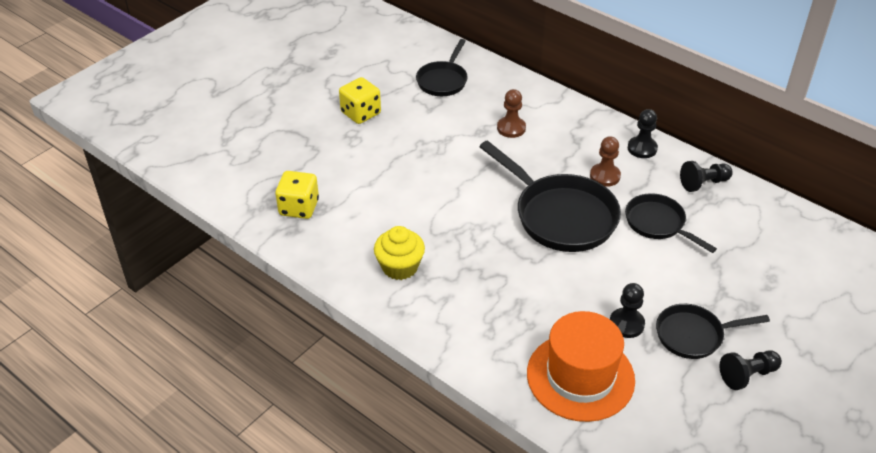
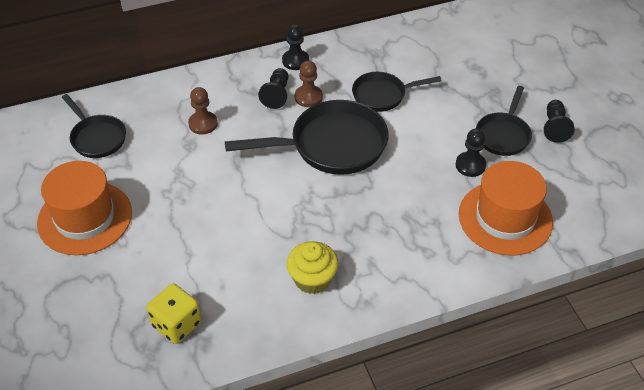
camera: 60 degrees left, 5 degrees up
(361, 113) = (85, 218): yellow dice -> orange hat
(703, 183) = (360, 49): black pawn -> black pawn (276, 95)

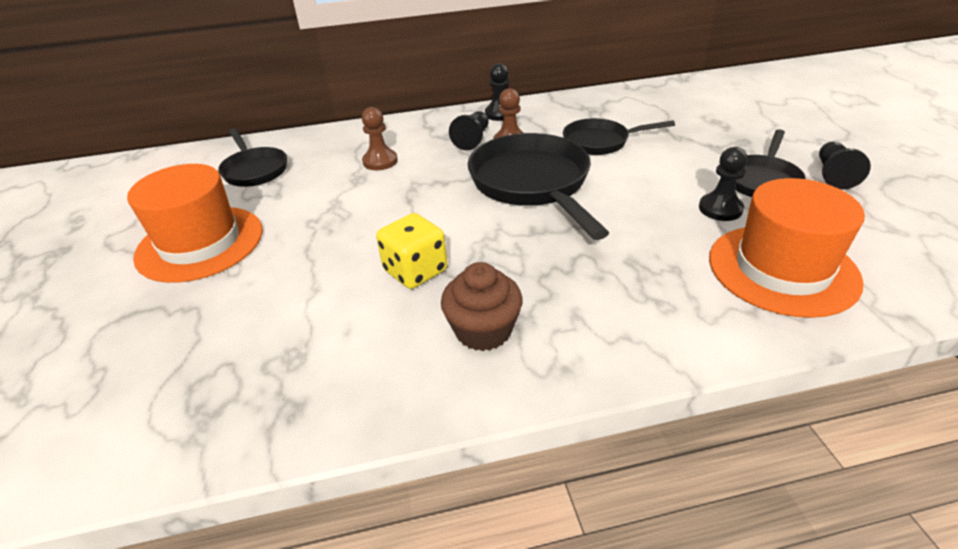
camera: 10 degrees right, 10 degrees down
(176, 324) = (261, 379): yellow dice -> yellow dice (415, 271)
(312, 279) = (483, 330): yellow cupcake -> brown cupcake
(332, 145) = (532, 184): black pan -> black pan turned 105 degrees counterclockwise

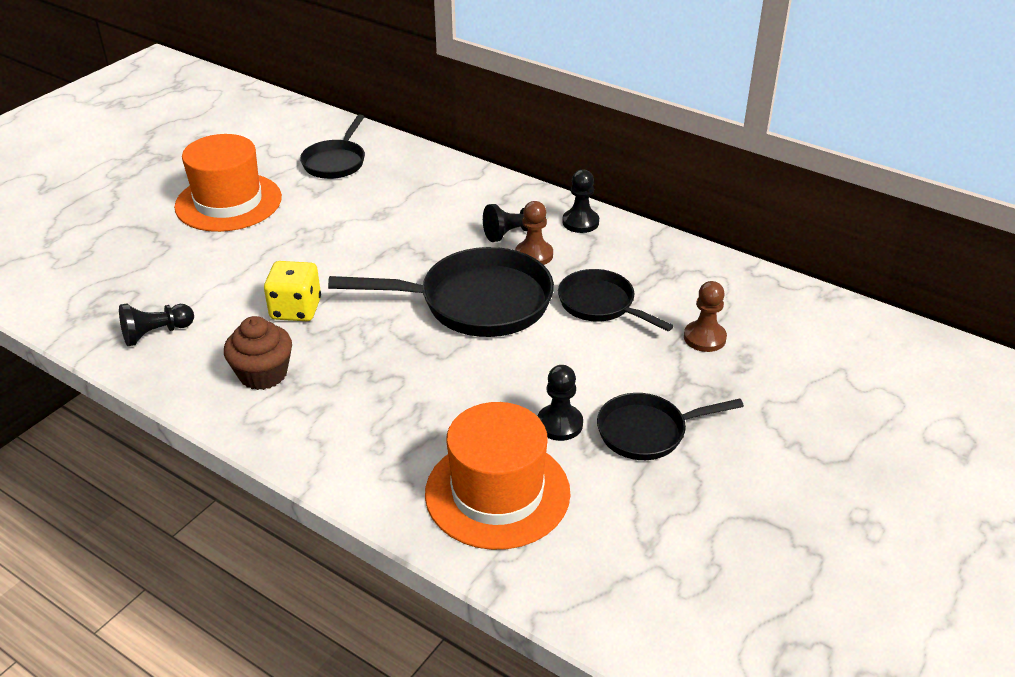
camera: 45 degrees right, 0 degrees up
(380, 161) = (418, 209): brown pawn -> brown pawn (704, 338)
(532, 184) = (477, 302): black pan -> black pan turned 60 degrees clockwise
(833, 175) = (719, 476): black pawn -> black pawn (156, 333)

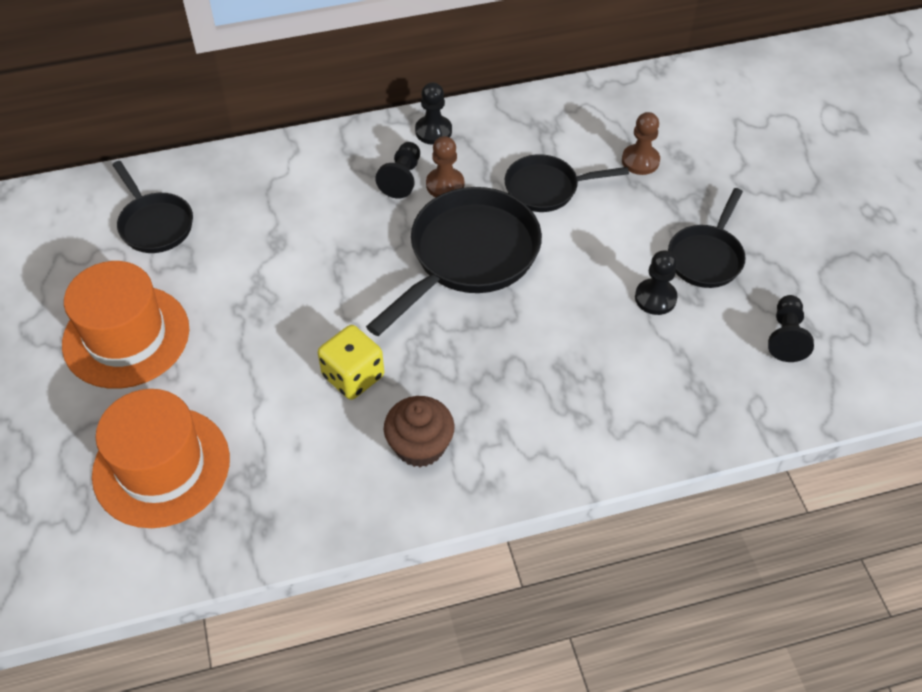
camera: 50 degrees left, 15 degrees up
(156, 333) = (281, 495): black pawn -> black pawn (786, 337)
(497, 493) = (694, 377): orange hat -> orange hat (161, 466)

